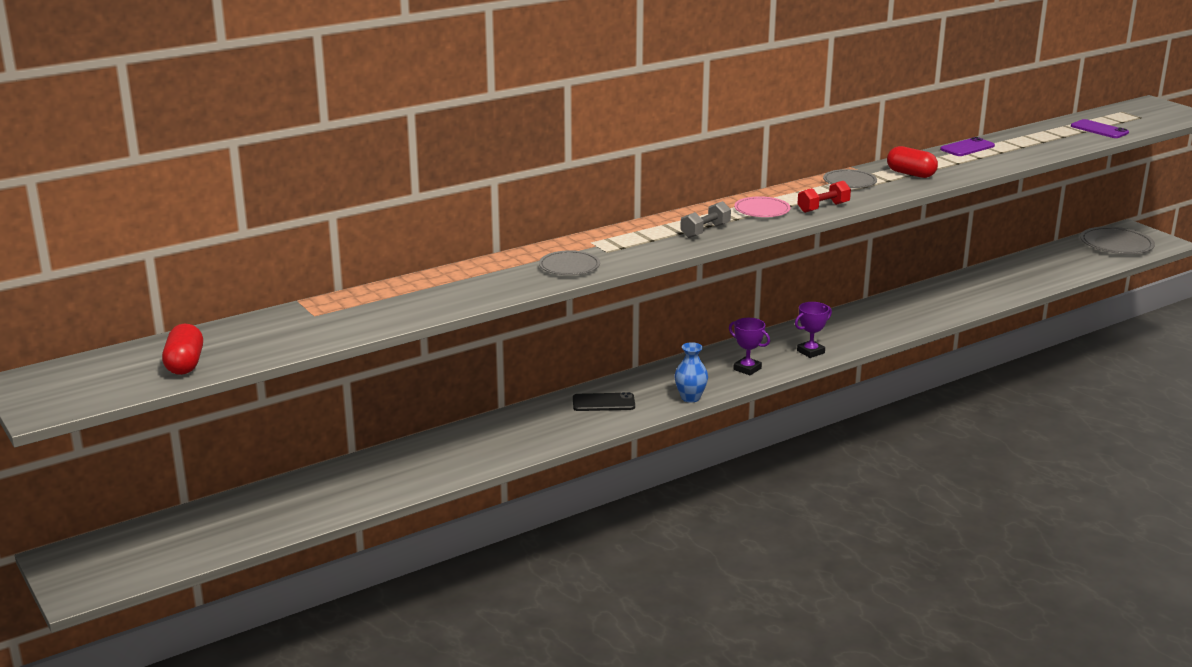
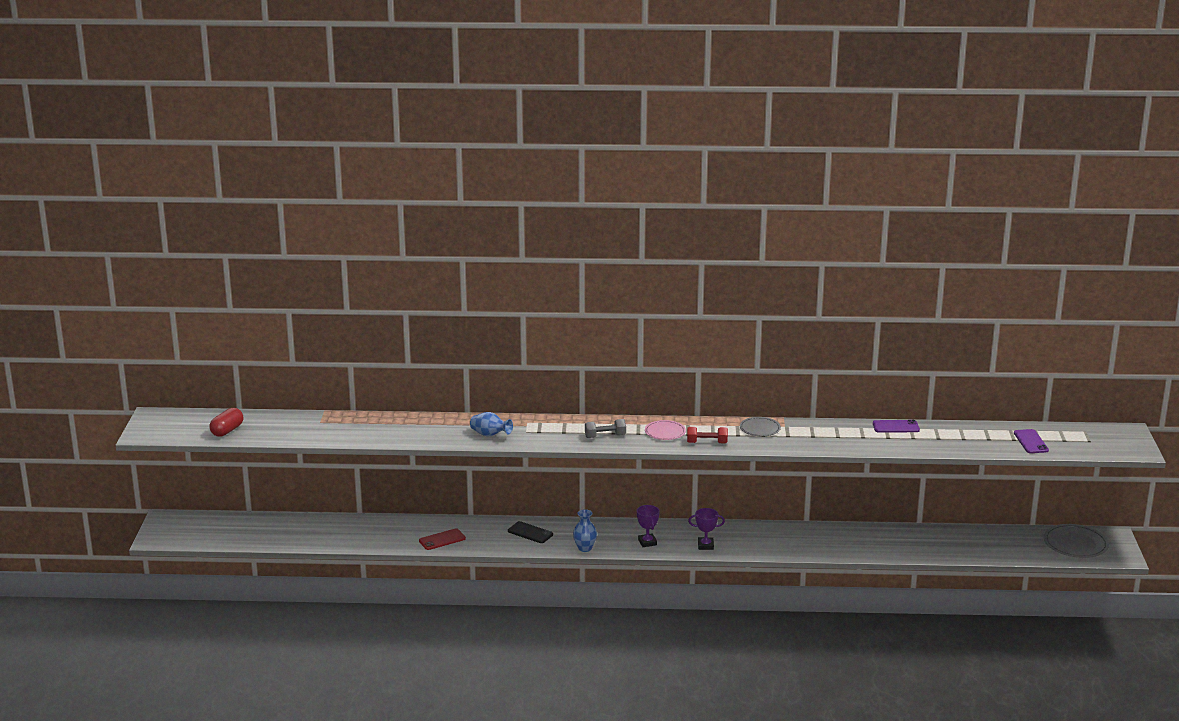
camera: 35 degrees right, 0 degrees up
(508, 446) = (442, 540): none -> red phone
(569, 266) = (490, 435): grey plate -> blue vase
(910, 174) = (813, 435): red capsule -> none

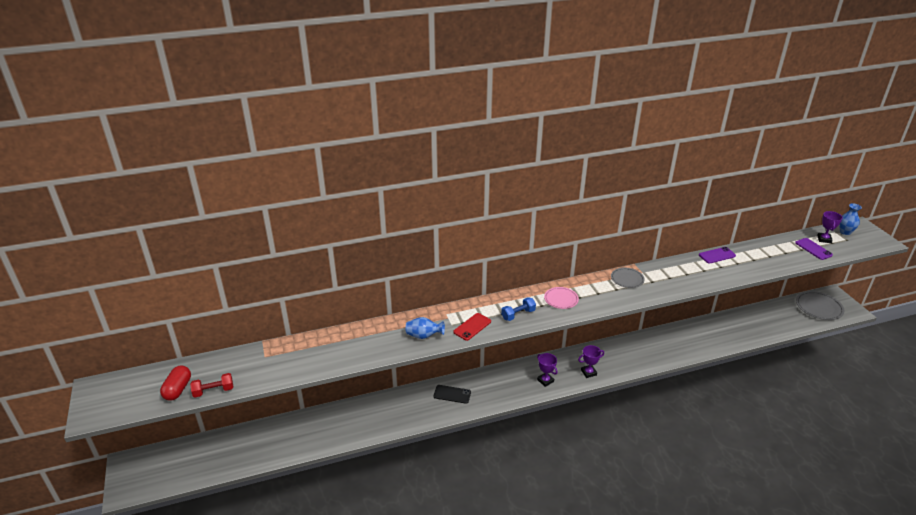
camera: 20 degrees left, 10 degrees up
(442, 540) = (386, 421): red phone -> red phone (472, 327)
(585, 548) = (503, 400): blue vase -> blue vase (845, 232)
(605, 436) = (518, 314): grey dumbbell -> blue dumbbell
(707, 443) = (600, 303): red dumbbell -> red dumbbell (213, 391)
(1058, 435) = (824, 239): none -> purple trophy

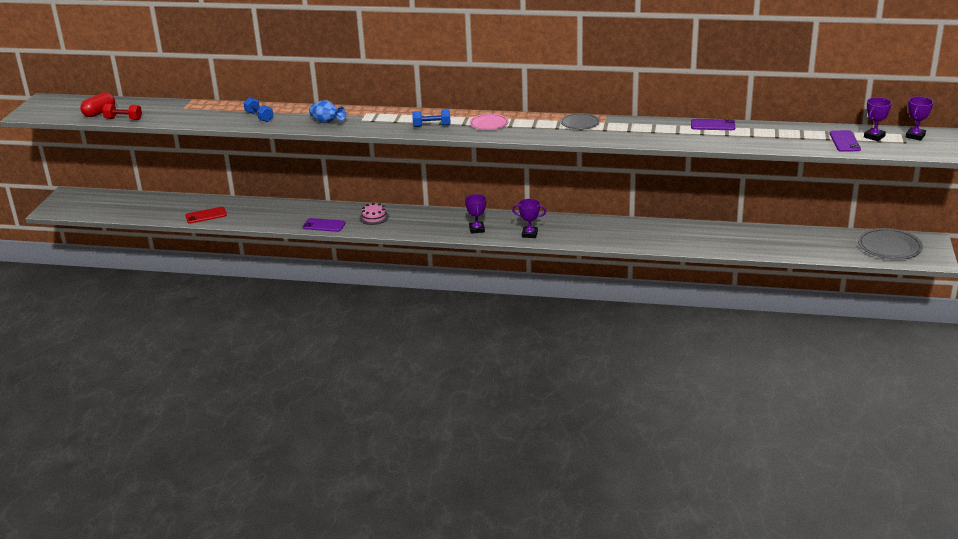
camera: 30 degrees right, 5 degrees down
(353, 347) = (259, 117): none -> blue dumbbell
(418, 418) = (324, 225): none -> purple phone
(452, 394) = (374, 217): black phone -> pink cake
(472, 327) = (378, 125): red phone -> red phone (206, 215)
(845, 232) = (915, 136): blue vase -> purple trophy

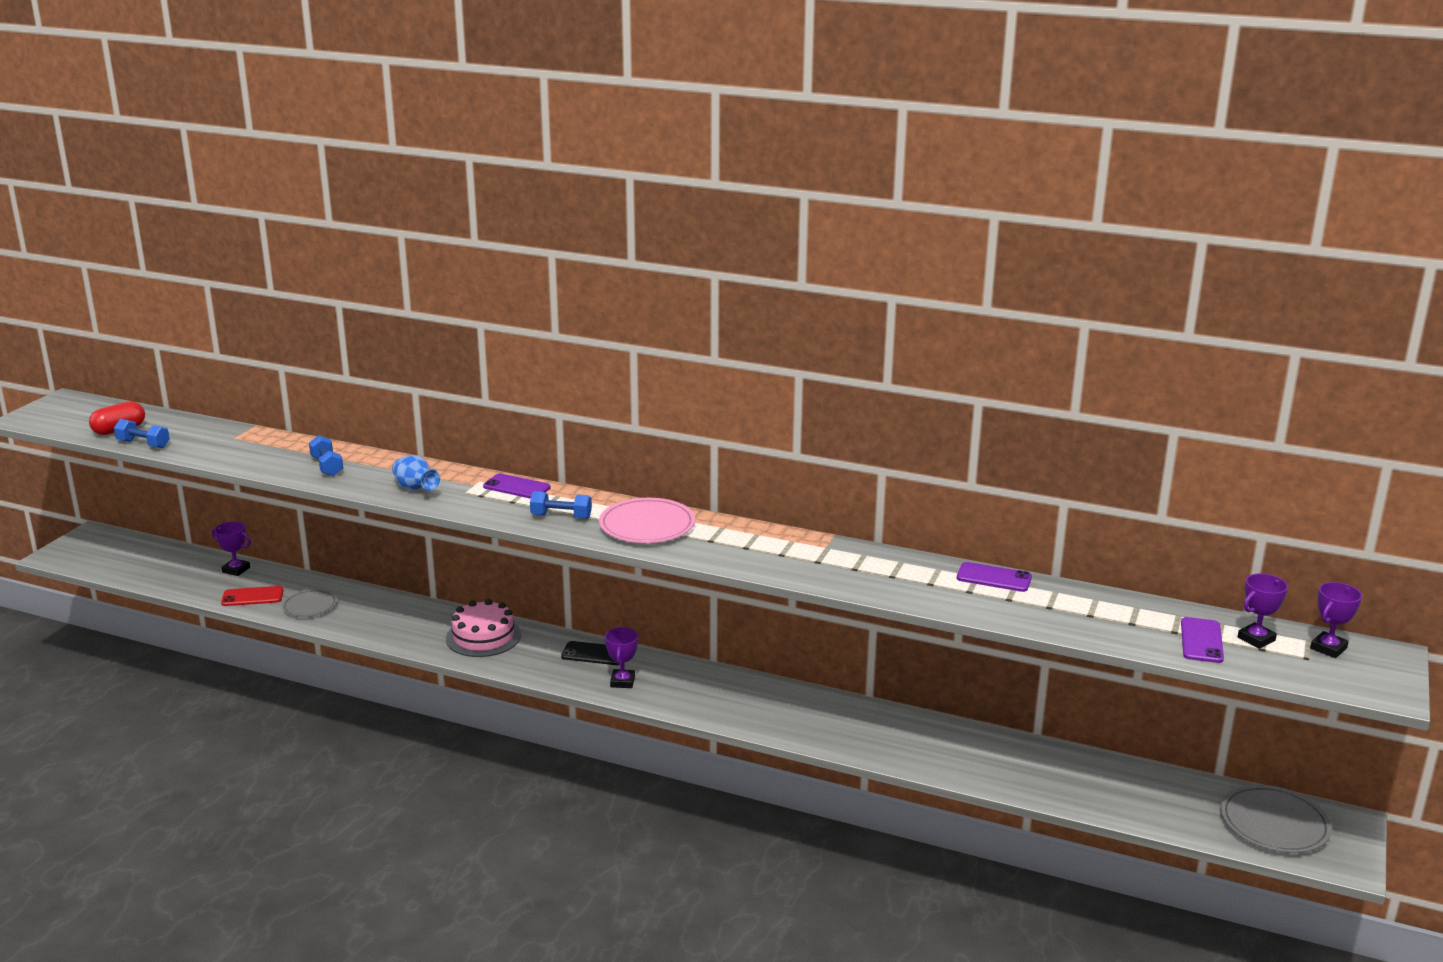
camera: 10 degrees right, 5 degrees down
(123, 119) = (143, 444): red dumbbell -> blue dumbbell
(324, 225) = (405, 639): purple phone -> purple phone (516, 487)
(374, 217) = (483, 636): pink cake -> pink cake, size x1.64
(450, 217) = (594, 654): none -> black phone
(489, 124) = (647, 526): pink plate -> pink plate, size x1.57
(529, 234) = (698, 703): purple trophy -> purple trophy (236, 570)
(580, 123) = (785, 544): grey plate -> grey plate (310, 606)

